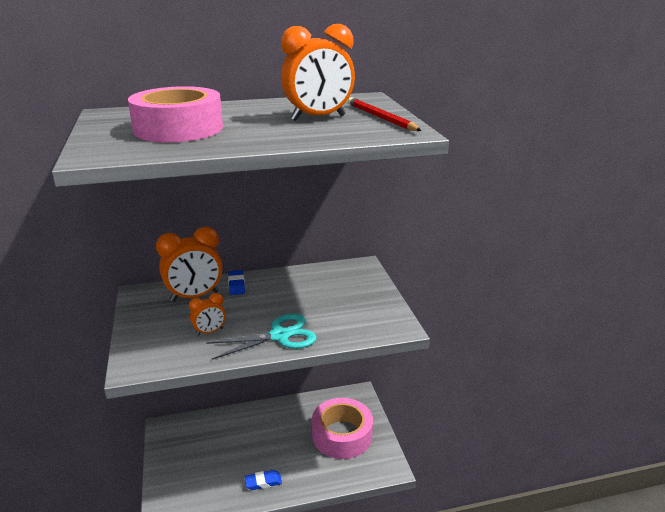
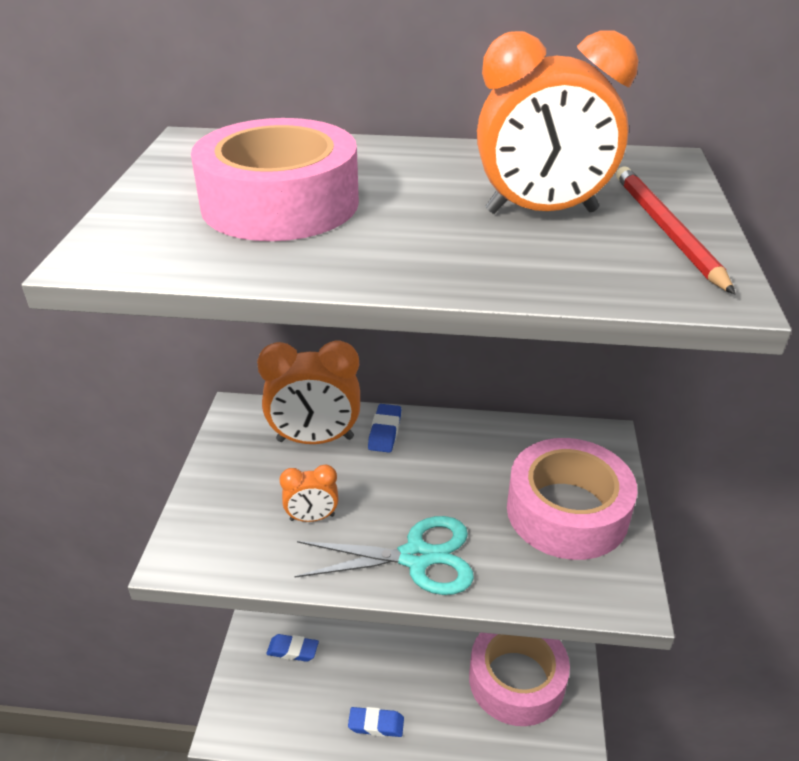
camera: 20 degrees right, 10 degrees up
(194, 458) = (293, 650): none -> blue eraser
(355, 299) = (567, 511): none -> pink tape

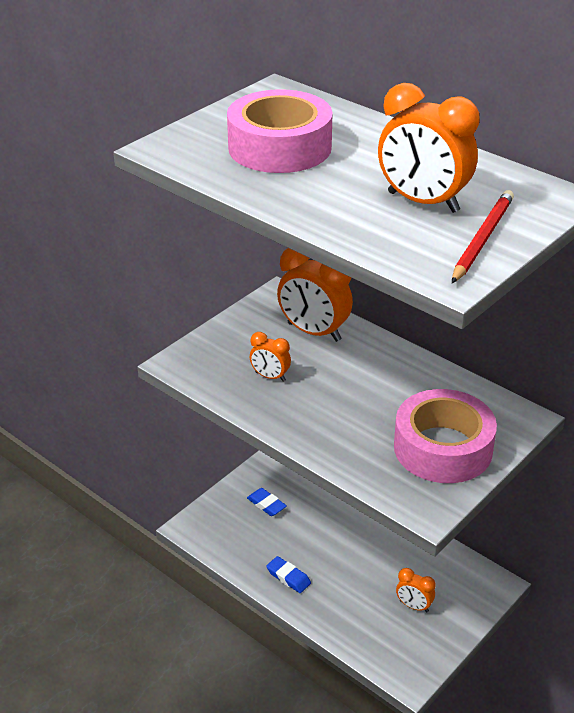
camera: 35 degrees right, 0 degrees up
(385, 431) = (365, 347): blue eraser -> none
(416, 557) = (313, 427): turquoise scissors -> none
(516, 680) = (414, 606): pink tape -> orange clock

